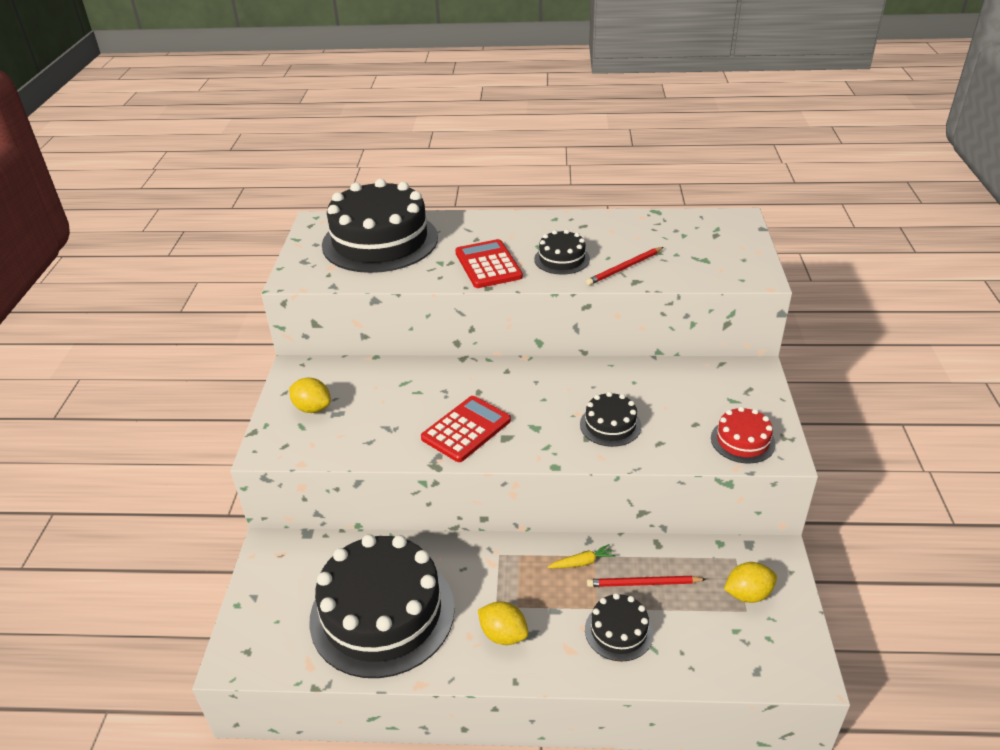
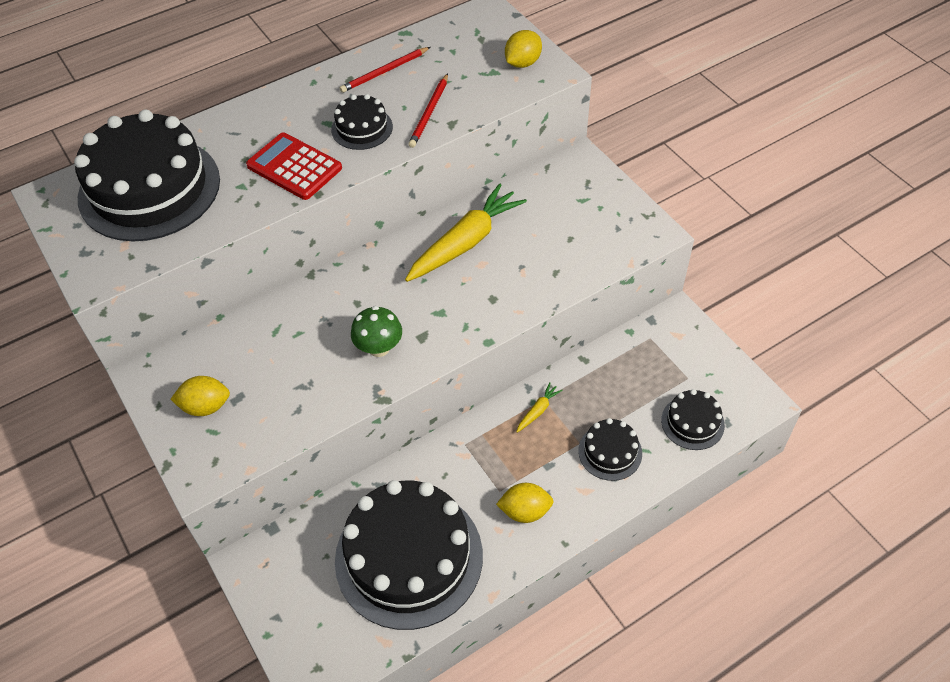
camera: 35 degrees left, 15 degrees up
(466, 429) = (379, 348): red calculator -> green mushroom
(601, 388) = (465, 242): none -> yellow carrot
(610, 425) = (502, 276): black cake -> black cake (692, 422)
(643, 583) = (598, 400): red pencil -> red pencil (384, 72)
(742, 441) = (618, 235): red cake -> none
(748, 594) = (679, 363): yellow lemon -> yellow lemon (522, 63)

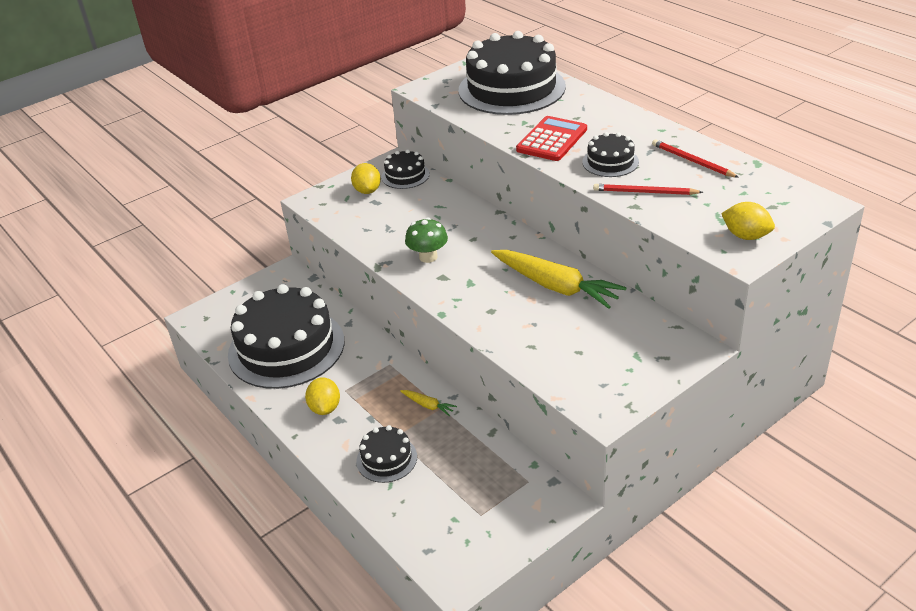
camera: 85 degrees right, 15 degrees down
(692, 422) = (425, 520): black cake -> black cake (405, 175)

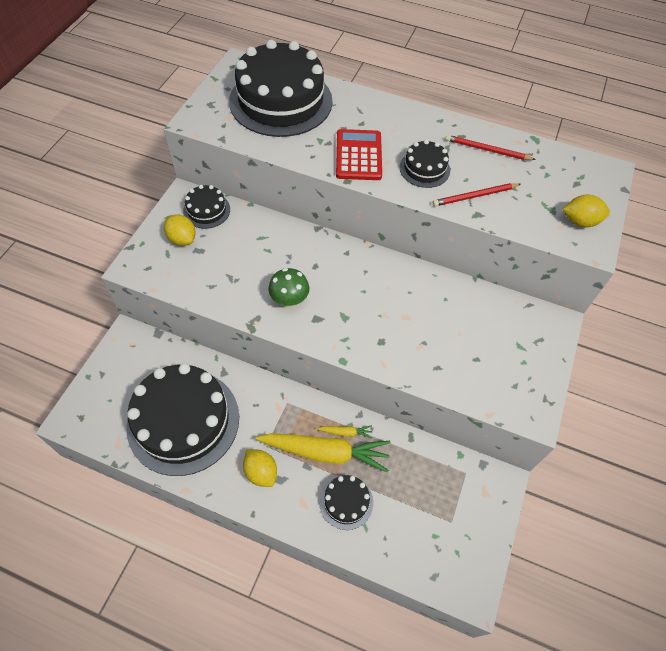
camera: 35 degrees left, 20 degrees up
(555, 286) = (415, 296): yellow carrot -> yellow carrot (325, 452)

